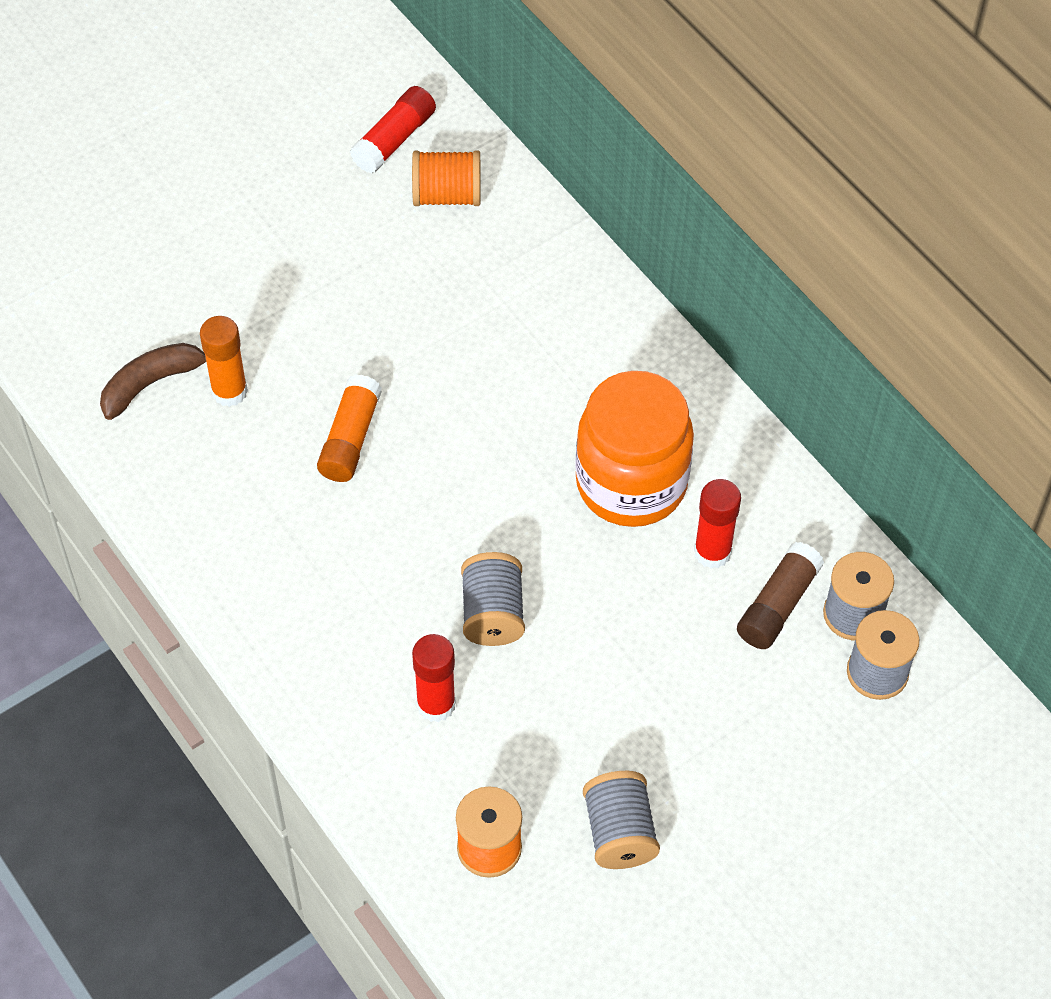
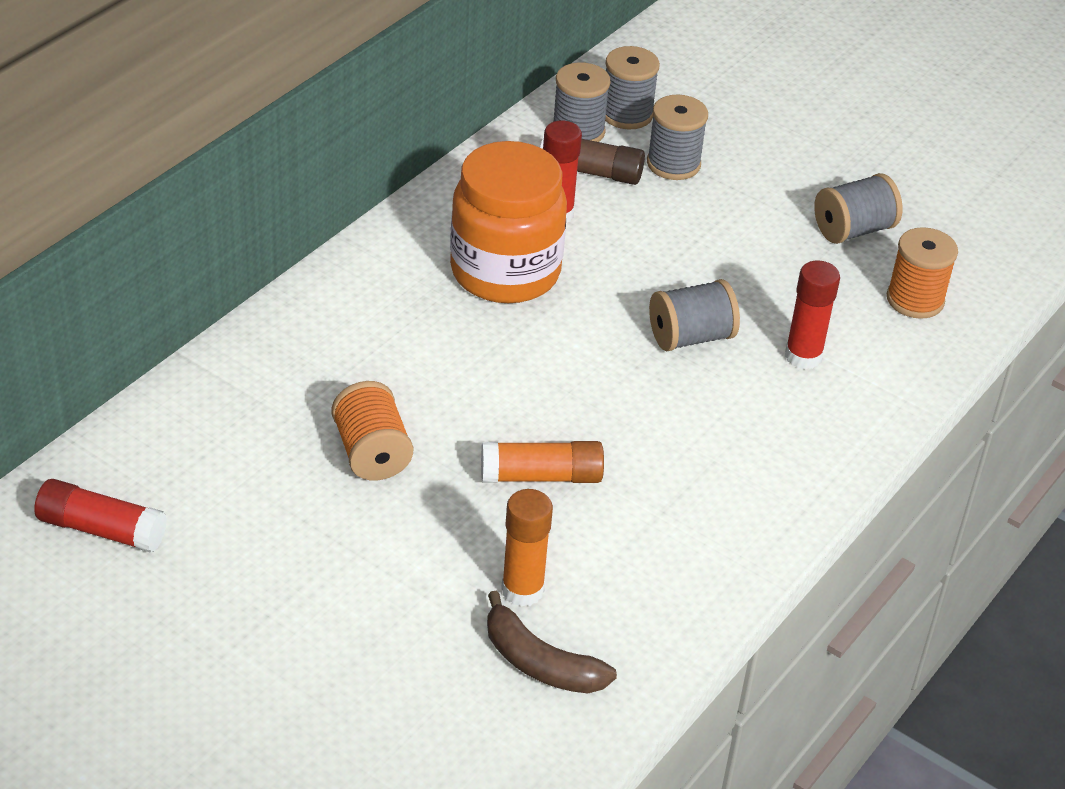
camera: 110 degrees left, 15 degrees down
(447, 195) = (178, 467): orange spool -> orange spool (371, 453)
(775, 690) = (673, 164): none -> grey spool

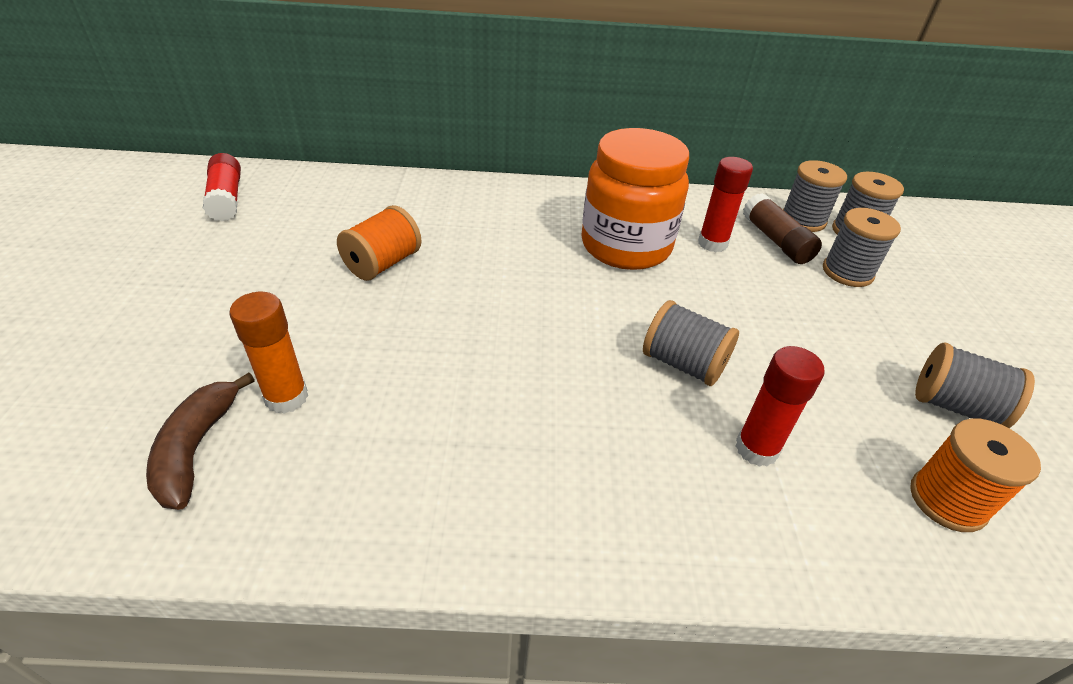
camera: 55 degrees right, 0 degrees up
(541, 476) = (432, 351): orange glue stick -> none

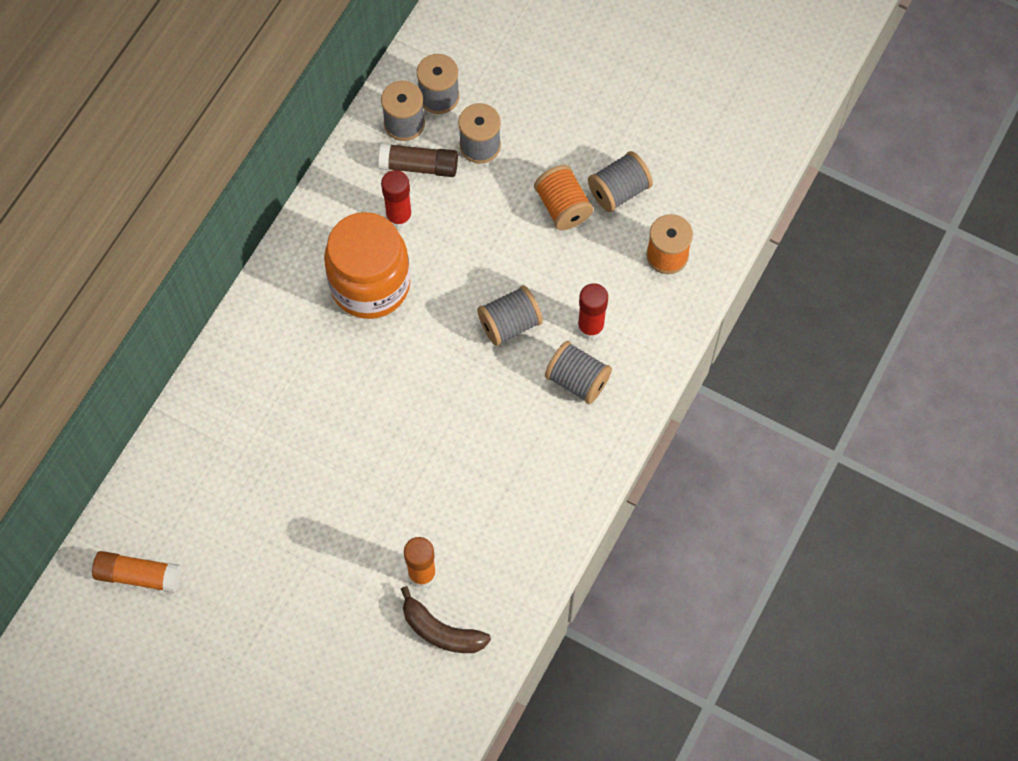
camera: 60 degrees left, 25 degrees up
(226, 198) = (138, 575): red glue stick -> orange glue stick
(383, 264) = (304, 475): orange spool -> orange spool (563, 207)
(670, 464) = (577, 380): none -> grey spool

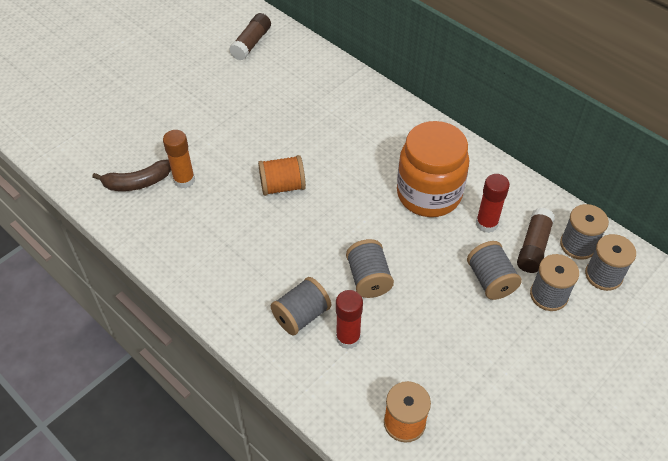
camera: 105 degrees right, 15 degrees down
(138, 575) = (251, 43): orange glue stick -> brown glue stick
(441, 631) = (137, 182): brown banana -> brown banana turned 150 degrees counterclockwise
(563, 207) = (474, 345): orange spool -> orange spool (282, 186)
(619, 191) = (483, 398): grey spool -> grey spool (490, 280)

